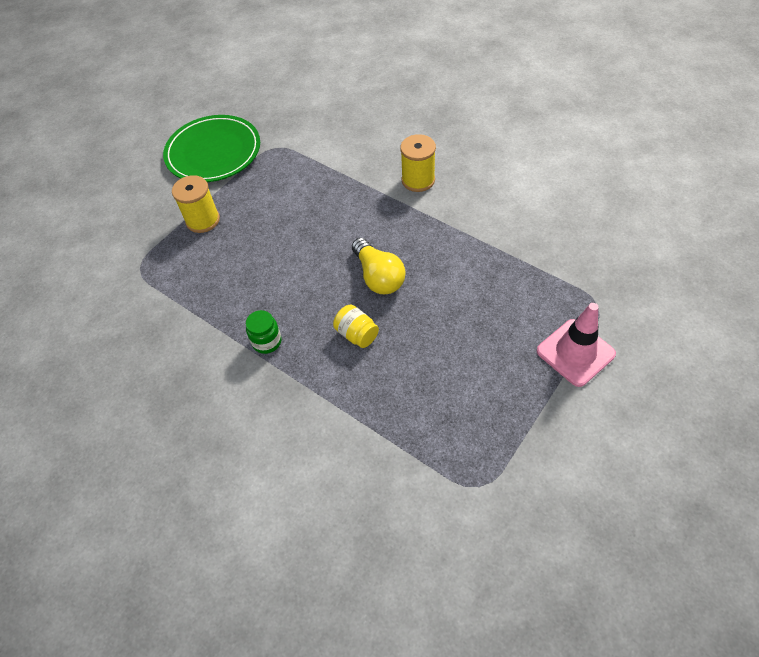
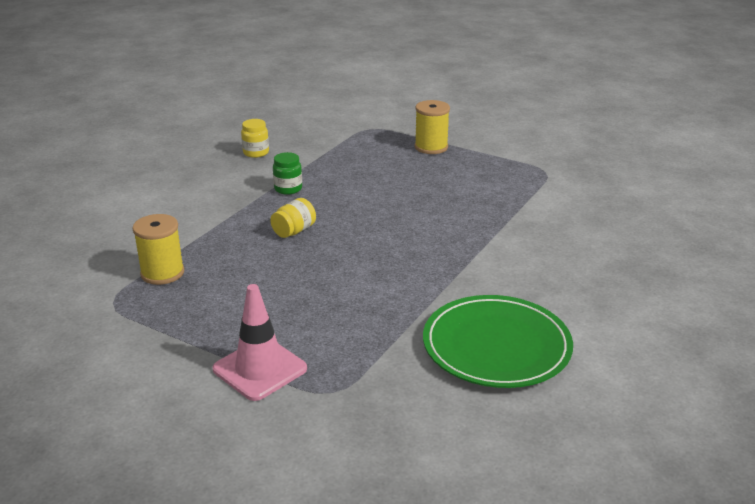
camera: 80 degrees right, 25 degrees down
(168, 377) = (256, 153): none -> yellow jar
(213, 152) = (525, 142): green plate -> green plate (496, 346)
(378, 276) = (368, 239): yellow light bulb -> none
(418, 180) = (521, 257): yellow spool -> yellow spool (162, 273)

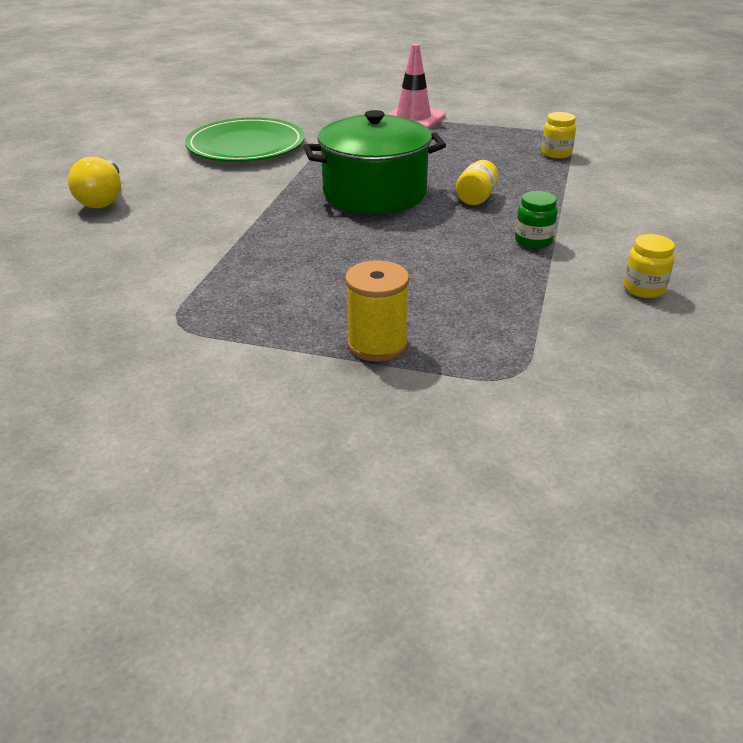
camera: 165 degrees right, 5 degrees up
(162, 273) = (556, 153): yellow spool -> yellow jar
(379, 249) = (375, 193): none -> green pot
(641, 282) = (102, 199): none -> yellow light bulb

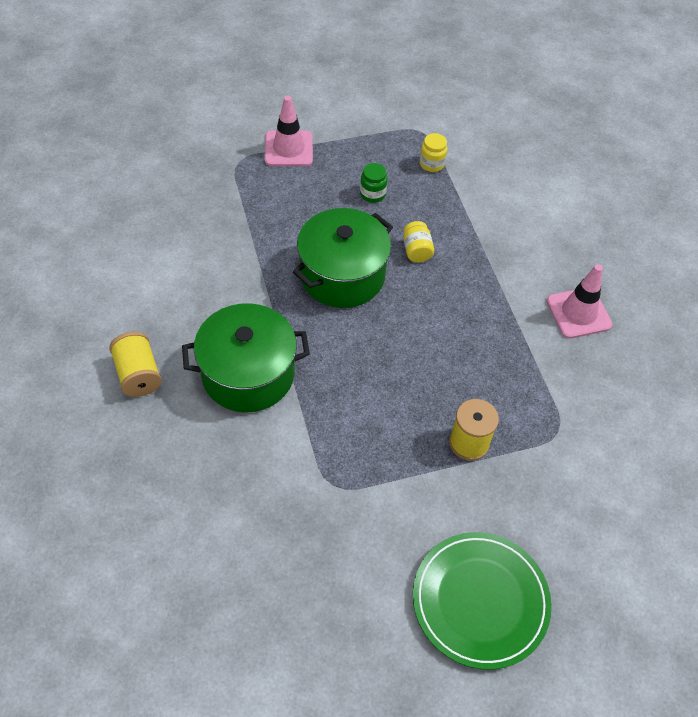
camera: 35 degrees left, 20 degrees up
(102, 199) = (138, 374): yellow light bulb -> yellow spool
(198, 225) = (248, 374): none -> green pot
(246, 146) = (184, 247): green plate -> green plate (480, 601)
(533, 241) = (487, 289): green jar -> green jar (372, 194)
(644, 289) = (578, 313): yellow jar -> pink traffic cone

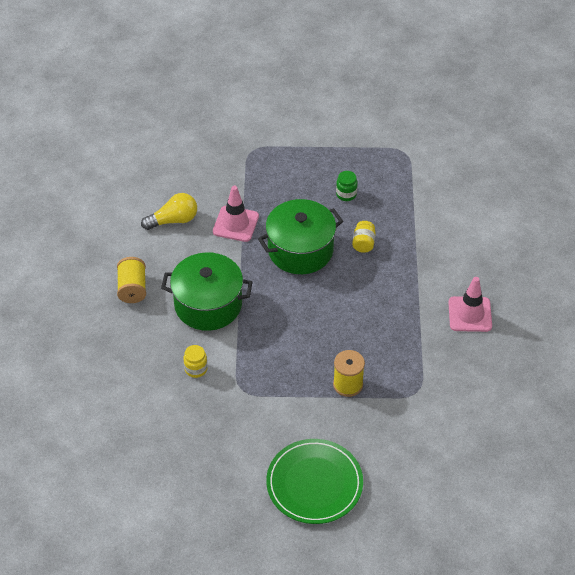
camera: 20 degrees right, 5 degrees down
(166, 269) = (173, 220): none -> yellow light bulb
(288, 149) = (294, 147): pink traffic cone -> pink traffic cone (235, 224)
(431, 164) = (402, 180): yellow jar -> yellow jar (196, 369)

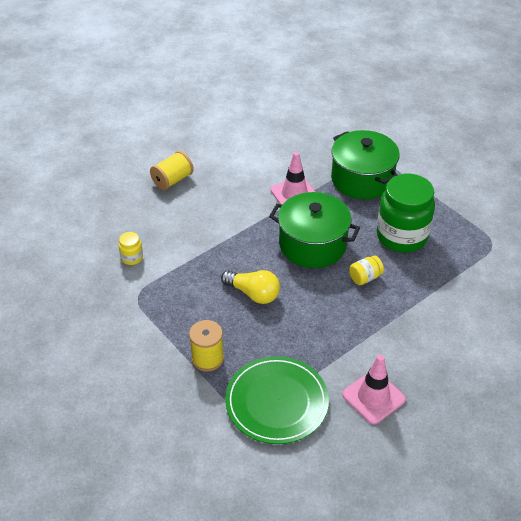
camera: 50 degrees right, 5 degrees down
(173, 220) = (258, 162): yellow light bulb -> yellow light bulb (253, 293)
(208, 304) = (200, 227): green pot -> green pot (362, 179)
(314, 483) = (83, 400): green plate -> green plate (276, 402)
(346, 194) = (401, 236): green jar -> green jar, size x2.38

